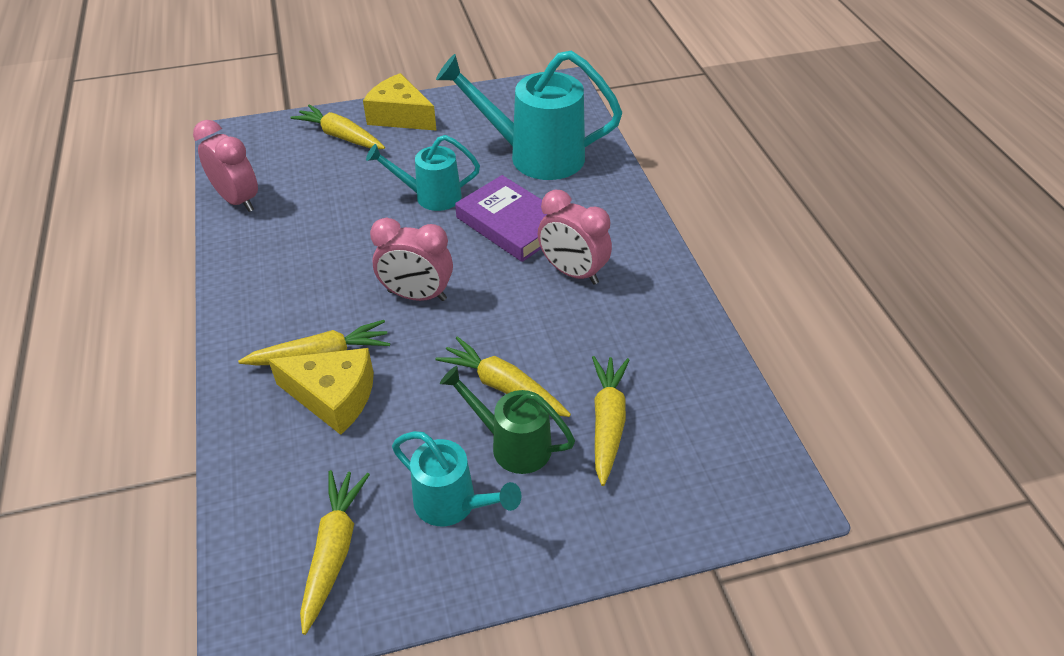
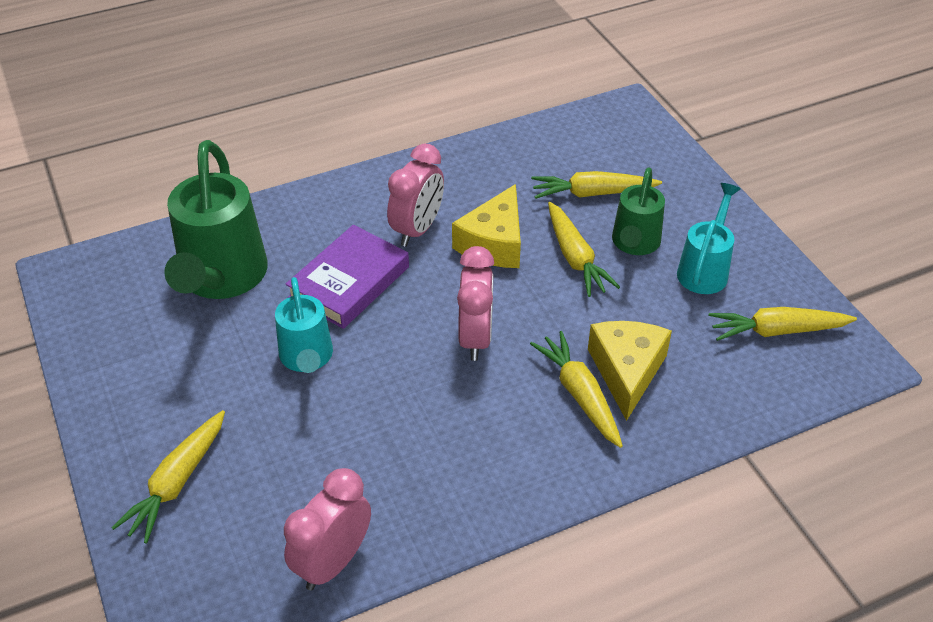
camera: 100 degrees left, 0 degrees up
(400, 116) = (128, 425): yellow cheese -> yellow cheese (494, 243)
(503, 386) = (575, 258): yellow carrot -> yellow carrot turned 45 degrees counterclockwise
(535, 156) = (221, 278): turquoise watering can -> green watering can

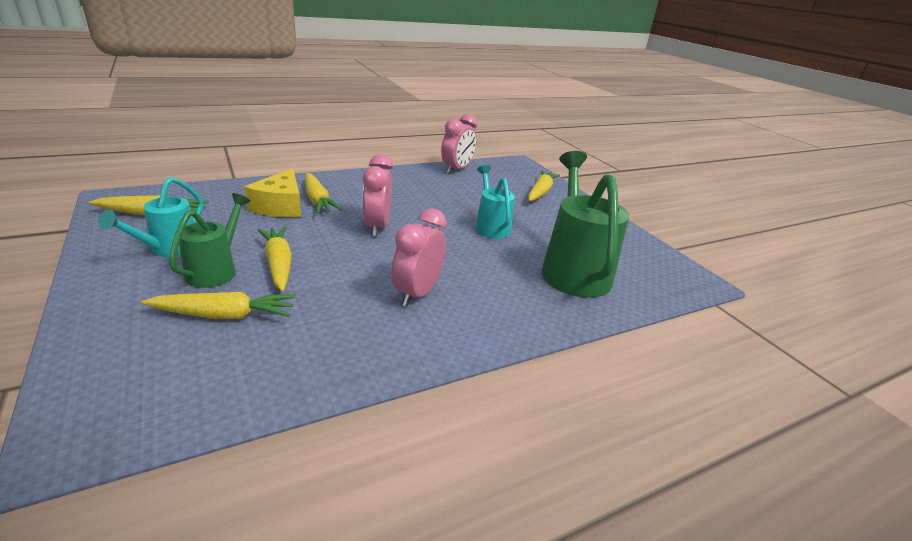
camera: 175 degrees right, 15 degrees down
(349, 282) = (472, 261): purple book -> none
(494, 243) = (347, 279): yellow cheese -> none

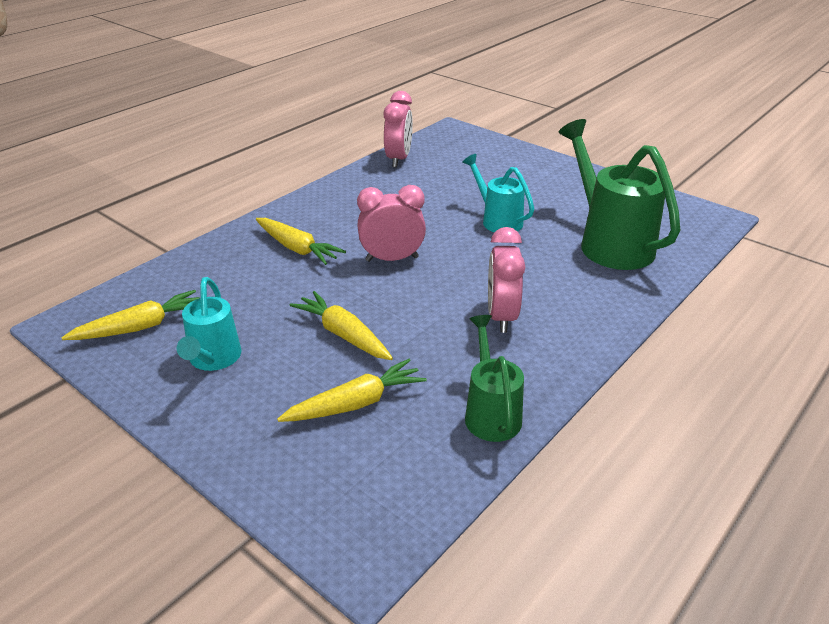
camera: 20 degrees left, 5 degrees up
(216, 270) = (290, 363): green watering can -> green watering can (491, 413)
(280, 206) = (266, 269): yellow cheese -> none
(377, 227) = (392, 259): pink clock -> pink clock turned 105 degrees clockwise
(540, 192) = (507, 162): yellow carrot -> none

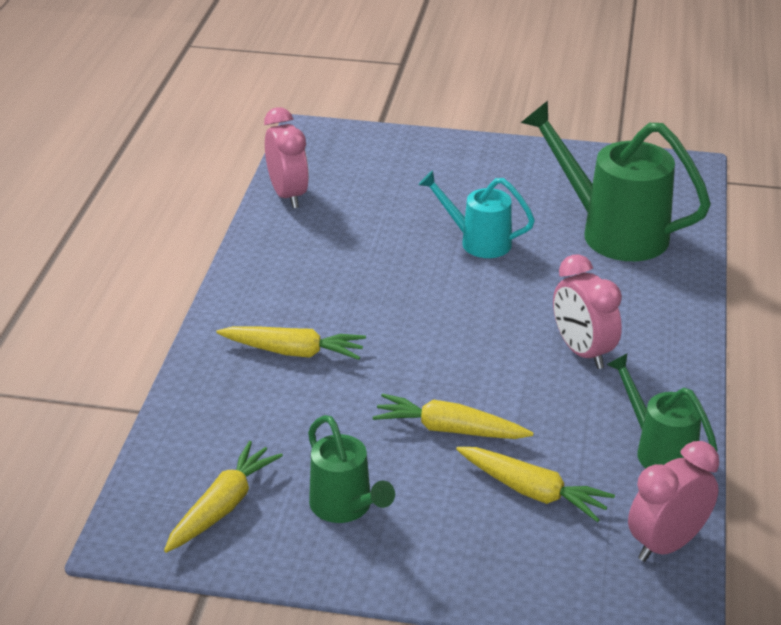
camera: 30 degrees left, 0 degrees up
(213, 359) = (345, 507): turquoise watering can -> green watering can
(356, 403) = (533, 492): yellow carrot -> yellow carrot turned 90 degrees clockwise
(392, 259) = (412, 327): pink clock -> pink clock (666, 544)

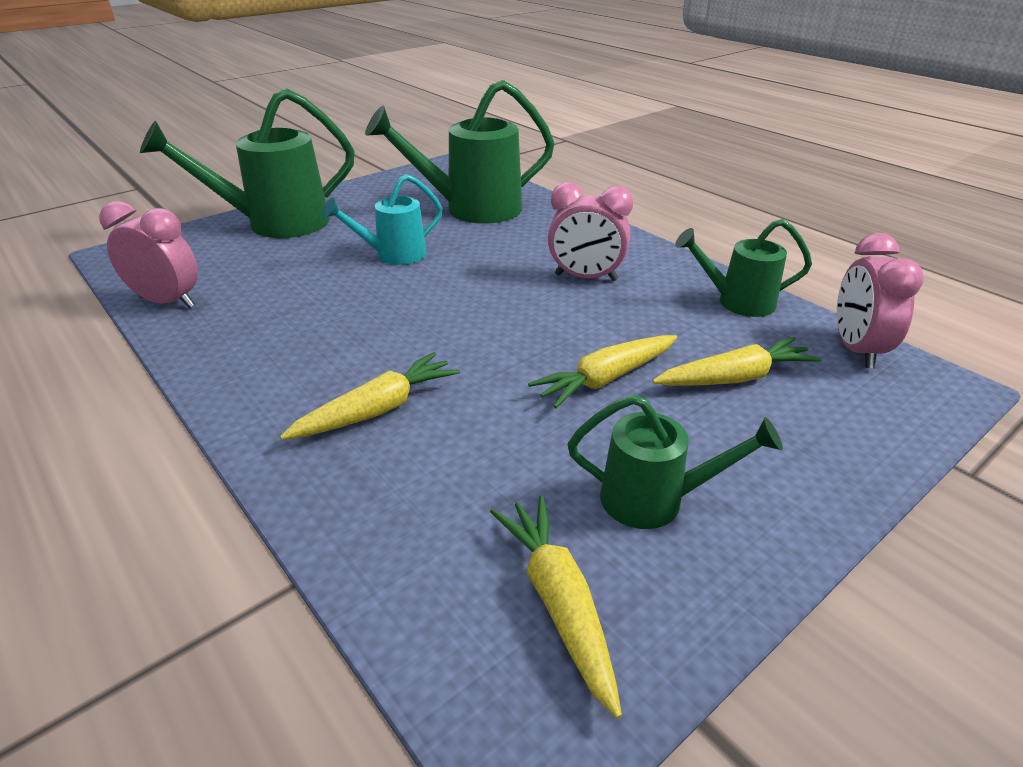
camera: 50 degrees left, 0 degrees up
(442, 160) = (276, 223): none -> green watering can

